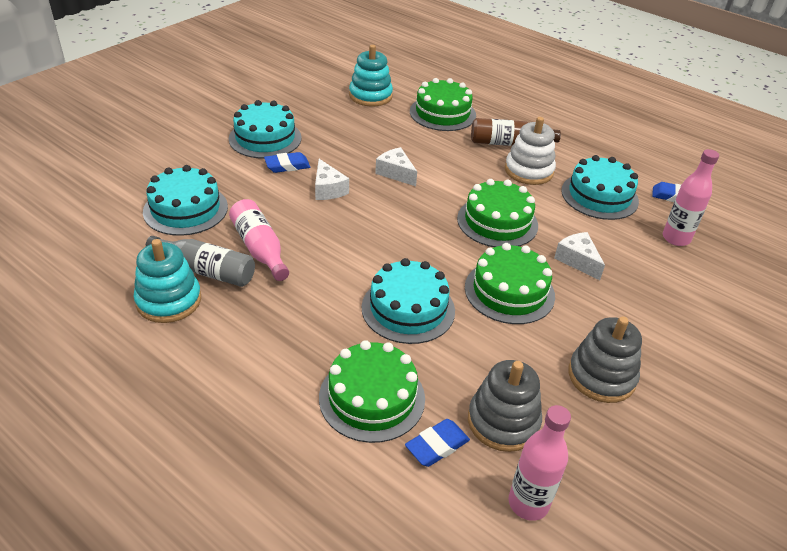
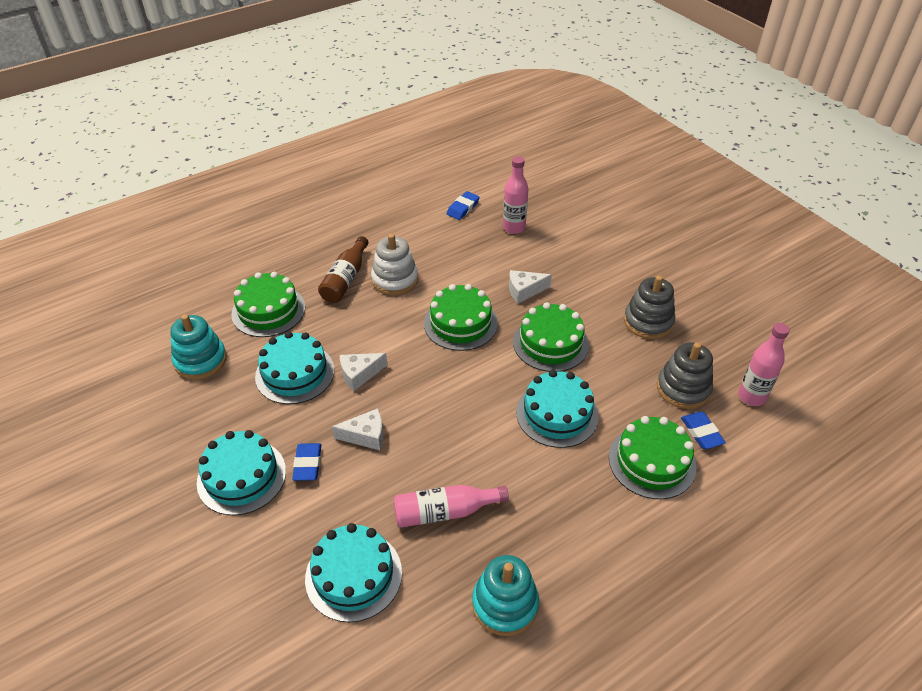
camera: 70 degrees left, 5 degrees up
(206, 271) = (467, 565): grey bottle -> none
(599, 196) = (447, 249): turquoise cake -> turquoise cake (295, 373)

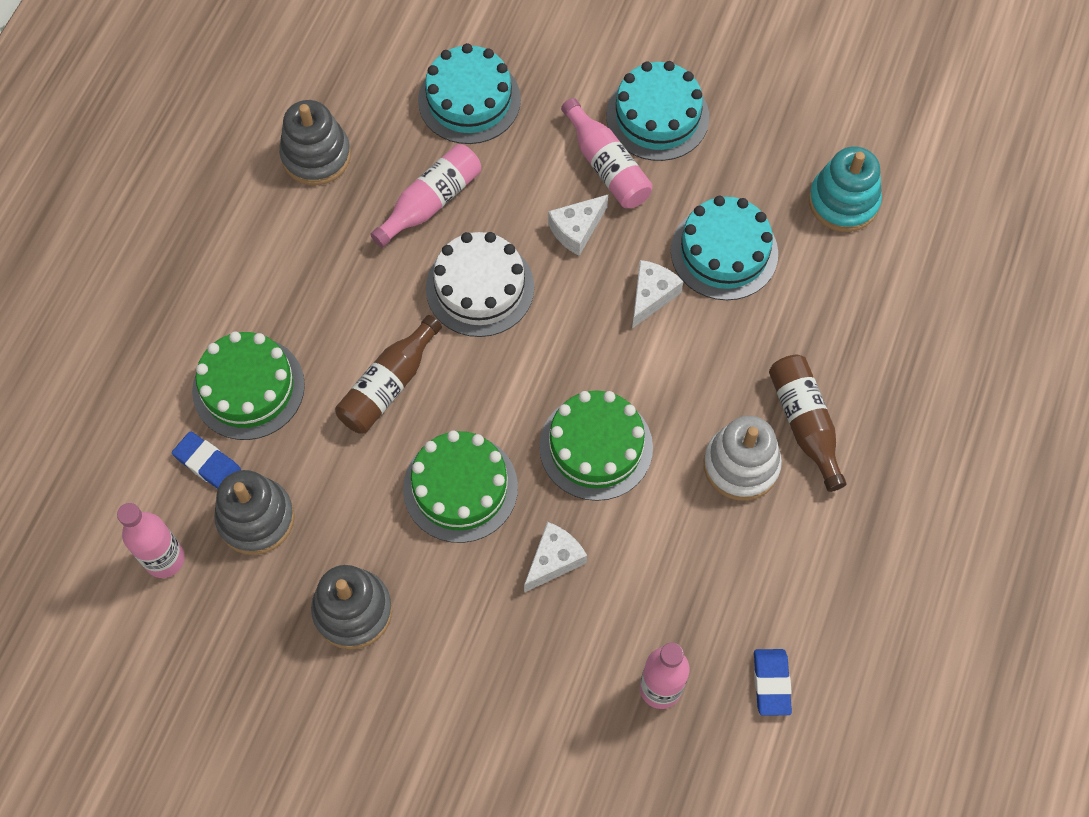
camera: 145 degrees right, 20 degrees up
(268, 310) = (845, 313): green cake -> none
(307, 464) = (606, 166): blue eraser -> pink bottle
(457, 437) = (480, 288): none -> white cake
(505, 604) = (316, 156): turquoise stacking toy -> grey stacking toy
(557, 414) = (388, 385): turquoise cake -> brown bottle

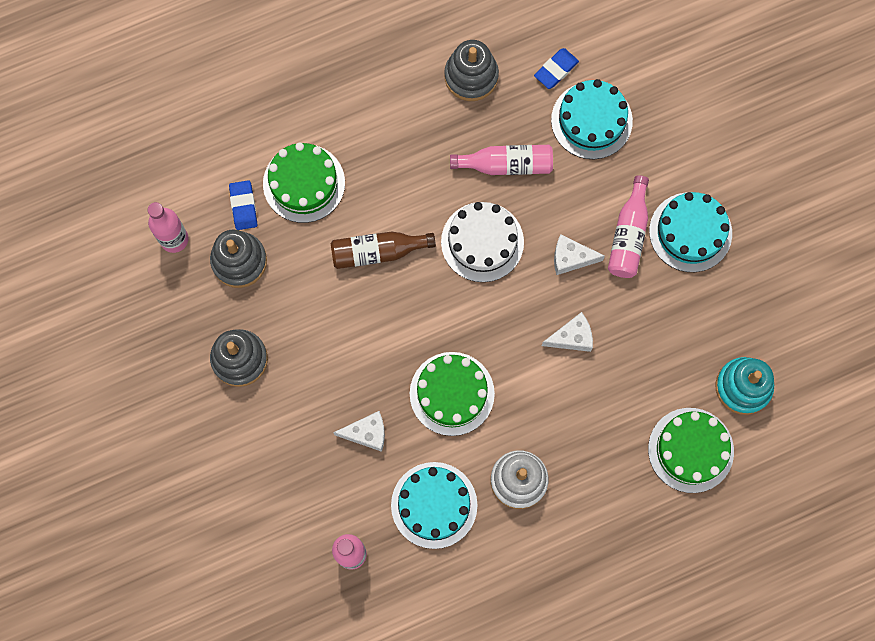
camera: 45 degrees right, 10 degrees up
(460, 487) = (358, 346): green cake -> green cake (690, 450)
(724, 252) = (640, 351): turquoise cake -> turquoise cake (434, 505)
(771, 683) = (410, 609): blue eraser -> blue eraser (556, 70)
(804, 423) = (578, 491): brown bottle -> none

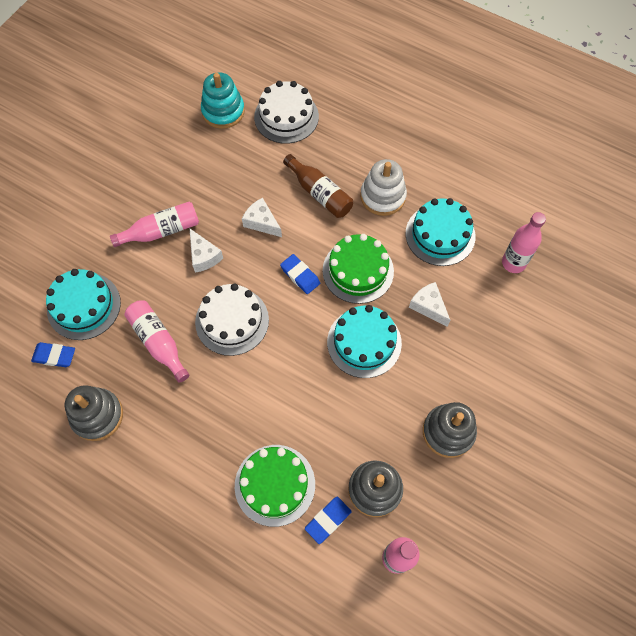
camera: 125 degrees left, 10 degrees down
(377, 252) = (292, 388): brown bottle -> brown bottle (319, 193)
(486, 335) = (300, 275): none -> blue eraser
(690, 232) = (133, 196): turquoise cake -> turquoise cake (364, 342)
(690, 450) = (286, 116): green cake -> white cake

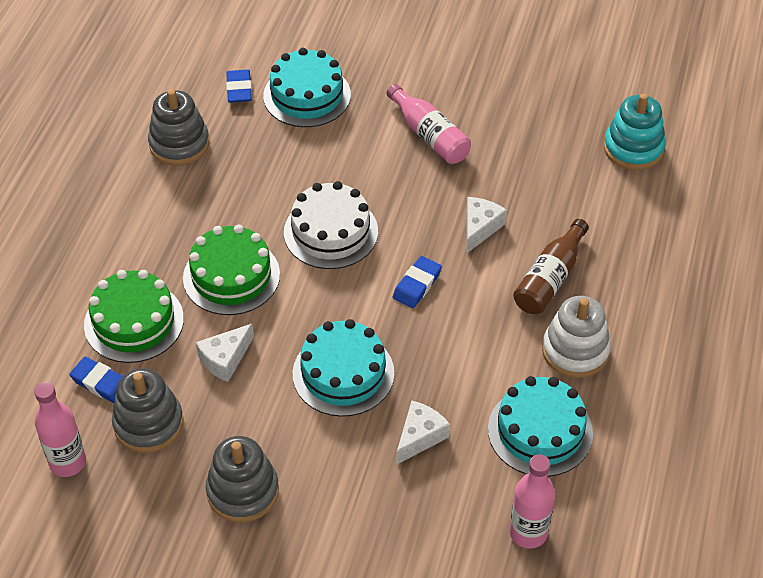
camera: 75 degrees right, 15 degrees down
(158, 342) = (282, 171): pink bottle -> none
(204, 256) = (409, 183): white cheese -> white cheese (225, 359)
(286, 116) = (657, 215): white cake -> none
(358, 271) = (446, 345): green cake -> green cake (231, 276)

